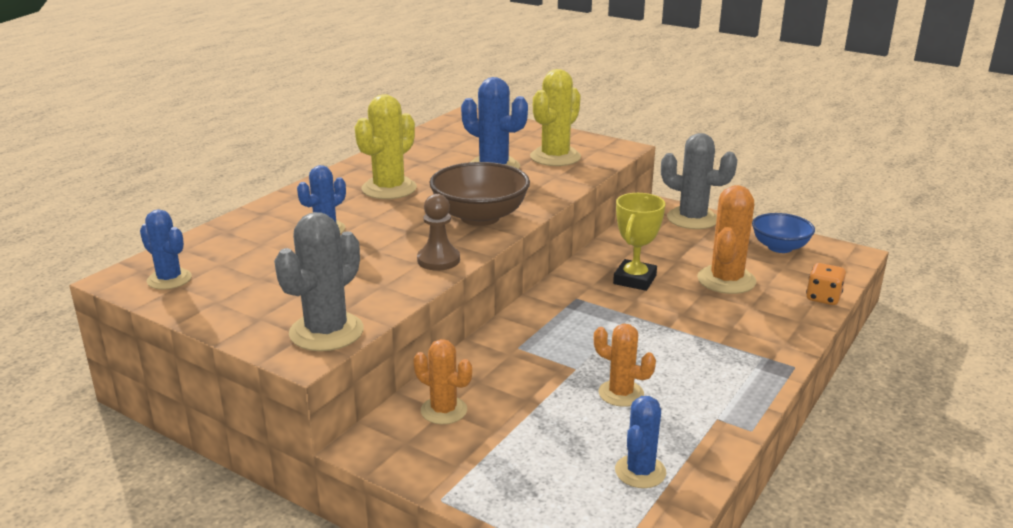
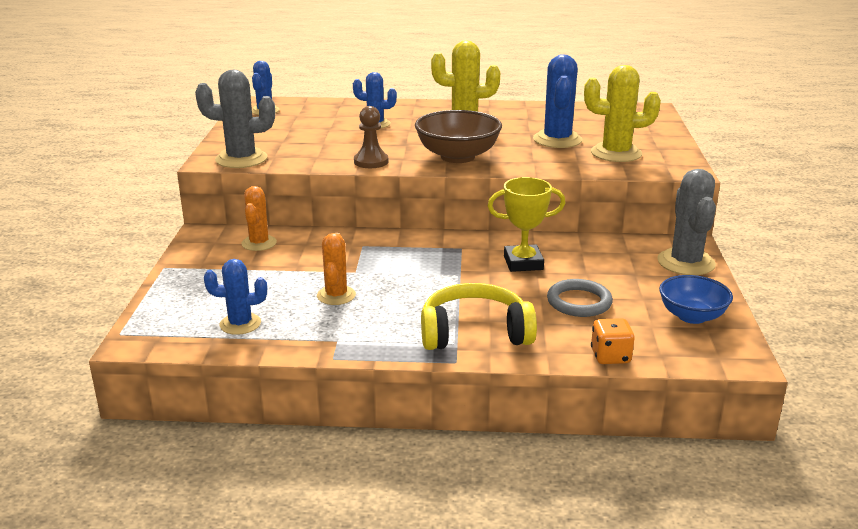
camera: 60 degrees right, 0 degrees up
(726, 280) = (579, 302): orange cactus -> grey ring
(749, 342) = (474, 333): none -> yellow headphones

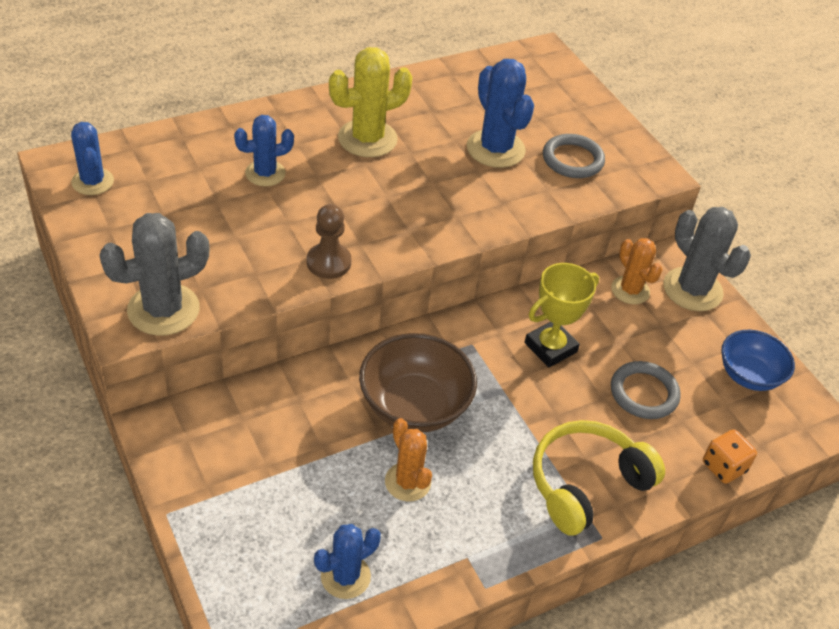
camera: 35 degrees left, 20 degrees up
(259, 243) = (243, 421): orange cactus -> orange cactus (630, 290)
(457, 156) = (417, 219): brown bowl -> brown bowl (414, 406)
(616, 153) = (572, 159): yellow cactus -> grey ring

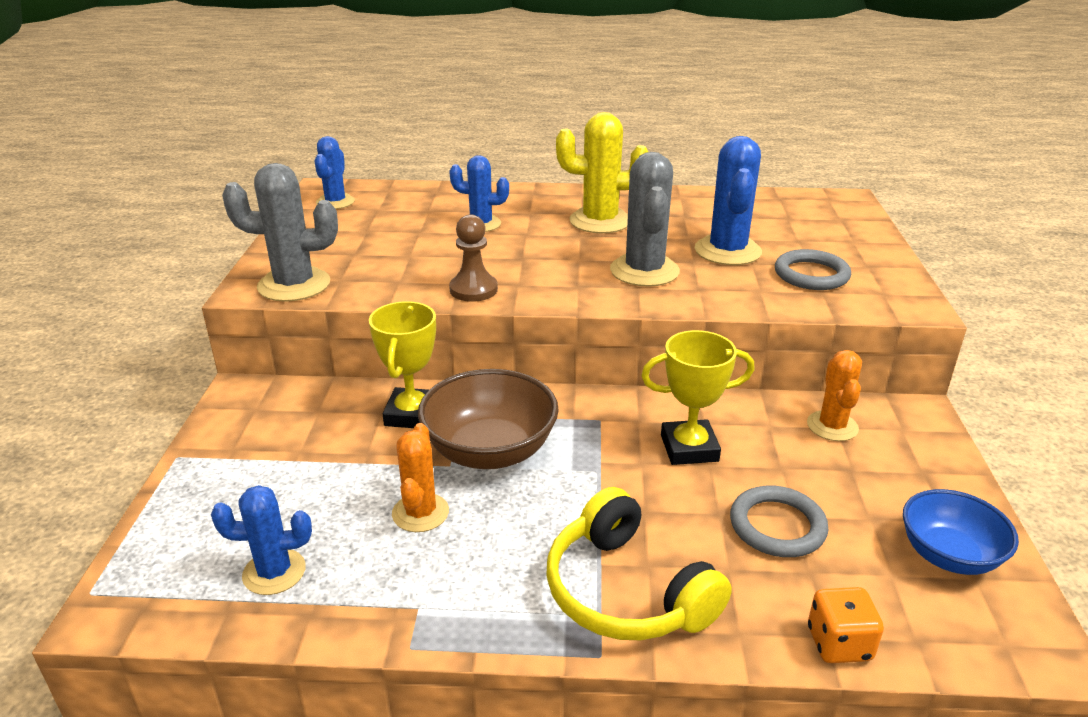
camera: 35 degrees right, 15 degrees down
(325, 393) = (412, 414): none -> yellow trophy
(586, 484) = (627, 591): yellow headphones -> yellow headphones turned 120 degrees counterclockwise
(692, 289) = (920, 447): grey cactus -> grey cactus (644, 271)

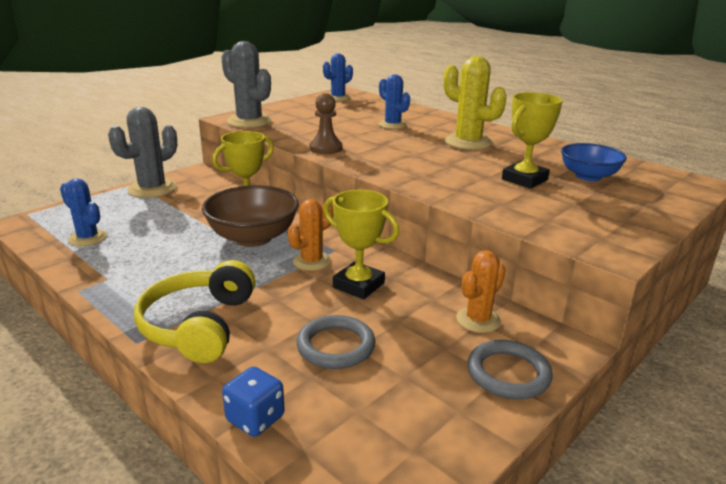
camera: 40 degrees right, 5 degrees down
(420, 513) = (177, 246): orange cactus -> orange cactus (312, 261)
(644, 271) = (442, 171): grey cactus -> grey cactus (152, 189)
(727, 251) = (524, 179): blue cactus -> yellow trophy
(811, 275) = (562, 210): grey ring -> grey ring (508, 373)
(839, 644) = (255, 418): orange dice -> blue dice
(948, 555) = (420, 427): blue bowl -> blue bowl (588, 176)

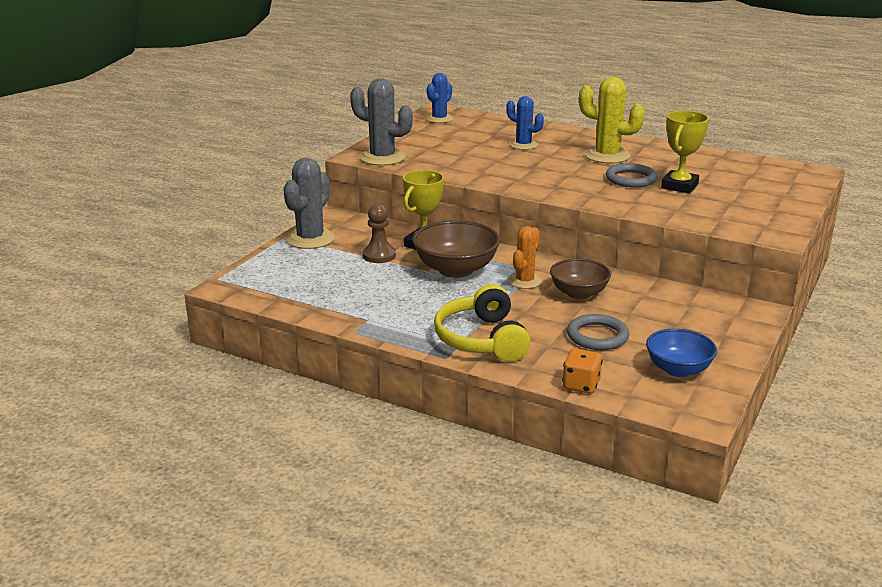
camera: 15 degrees left, 0 degrees up
(88, 238) = (306, 291): blue cactus -> none
(255, 418) = (581, 385): blue dice -> orange dice
(326, 148) = (486, 178): brown pawn -> brown pawn (379, 255)
(358, 285) = (578, 293): yellow trophy -> brown bowl
(478, 320) = (686, 303): orange cactus -> none
(508, 373) = (728, 333): grey ring -> grey ring (631, 179)
(588, 176) = (728, 177): blue bowl -> blue bowl (678, 369)

